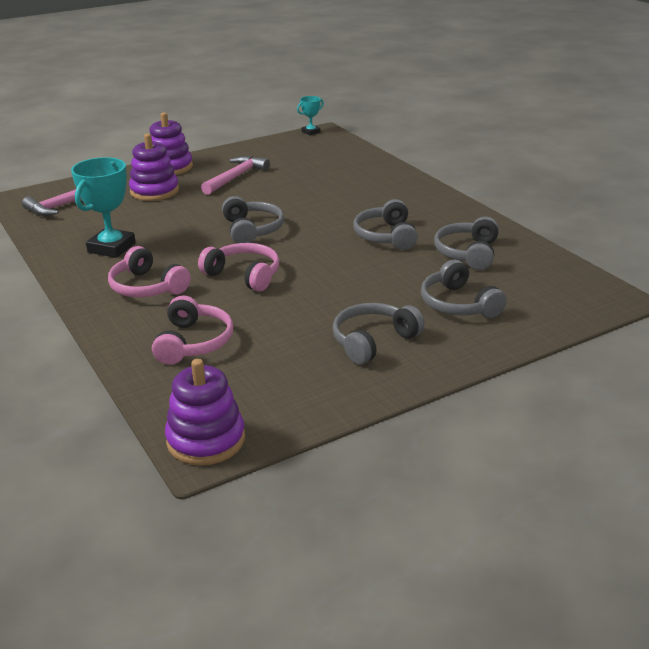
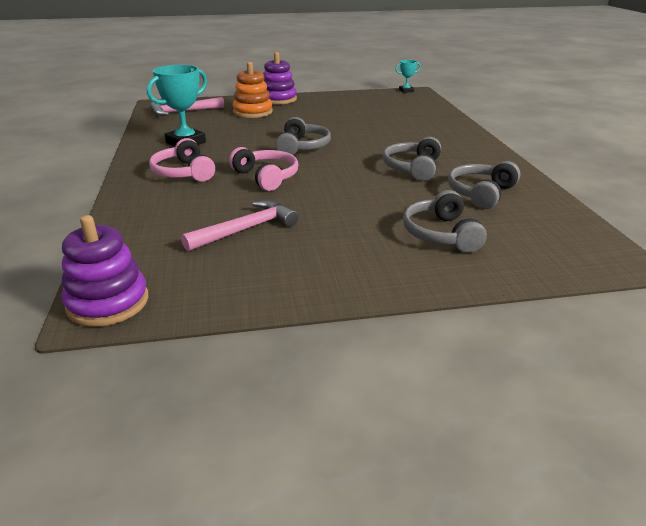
camera: 20 degrees right, 0 degrees up
(154, 191) = (253, 112): purple stacking toy -> orange stacking toy
(193, 342) = (178, 219): pink headphones -> none
(235, 177) = (321, 111): pink hammer -> pink hammer (246, 229)
(373, 341) = (333, 250): grey headphones -> none

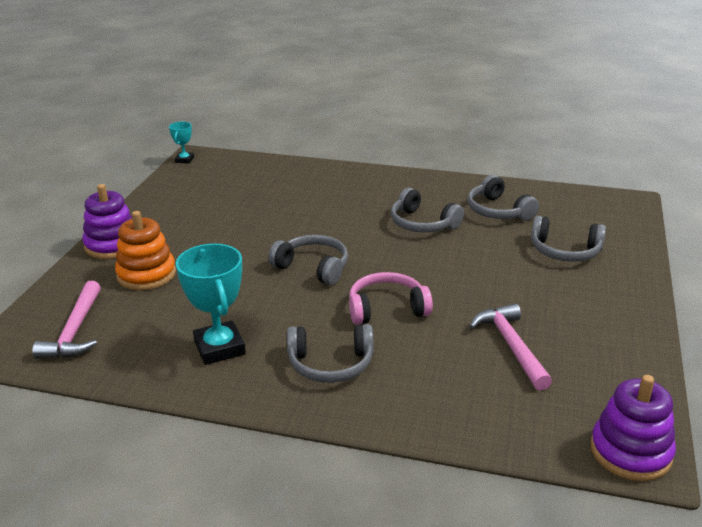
camera: 65 degrees left, 0 degrees up
(184, 172) = (330, 364): pink headphones -> grey headphones

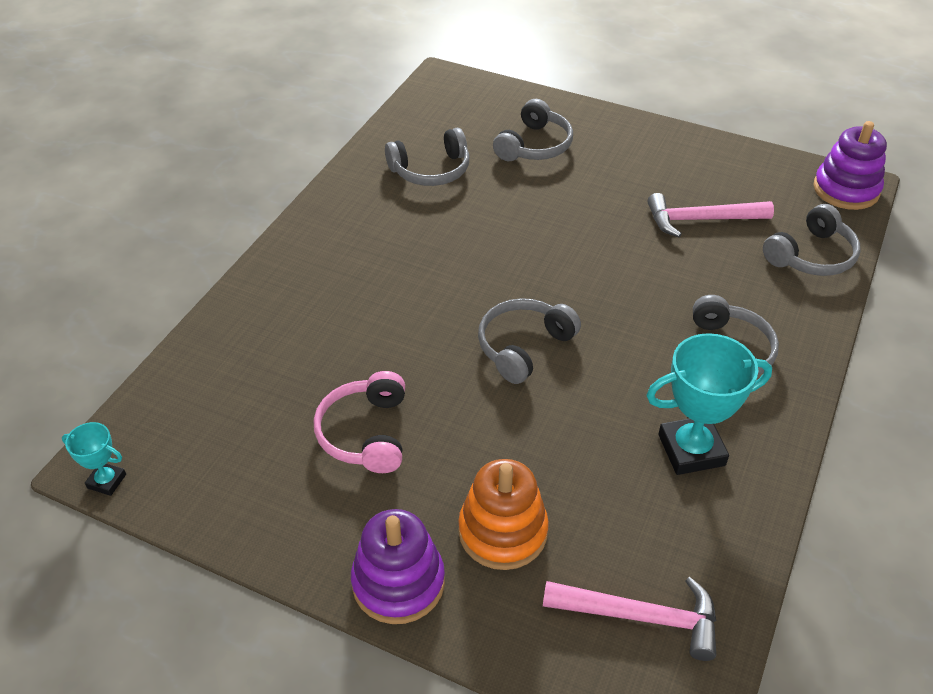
camera: 80 degrees left, 15 degrees up
(387, 309) = (626, 295): pink headphones -> pink headphones (366, 433)
(422, 224) = (441, 235): grey headphones -> grey headphones (811, 255)

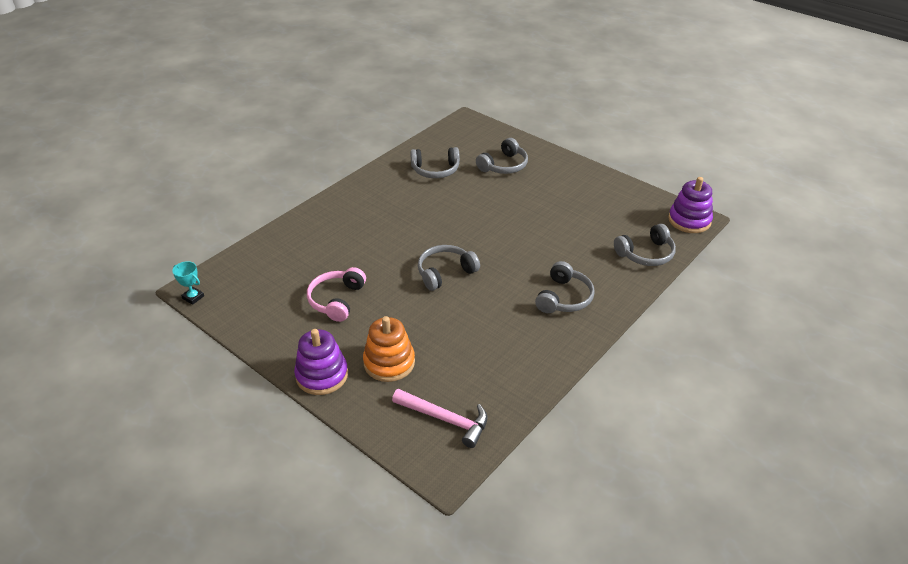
camera: 15 degrees right, 5 degrees down
(691, 450) = (516, 344): turquoise trophy -> none
(701, 220) = (586, 223): pink hammer -> none

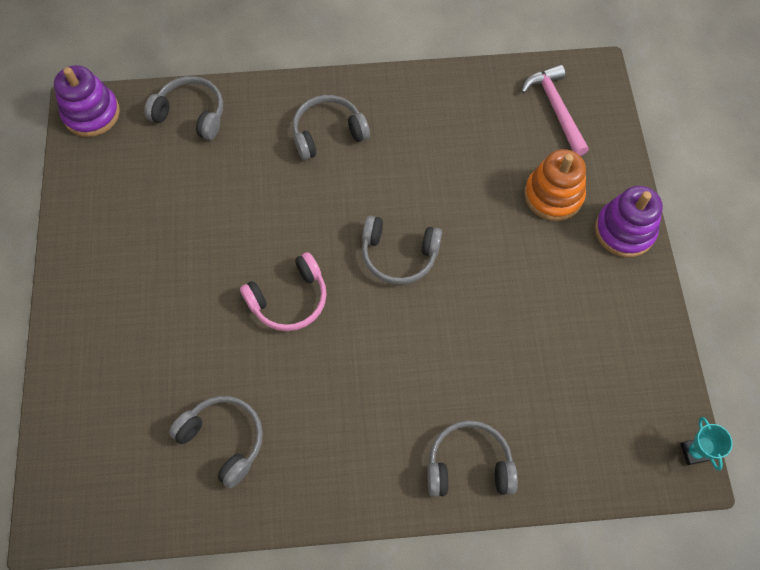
camera: 135 degrees left, 25 degrees up
(337, 300) = (540, 312): pink headphones -> pink headphones (289, 299)
(504, 165) = (138, 368): grey headphones -> grey headphones (469, 465)

